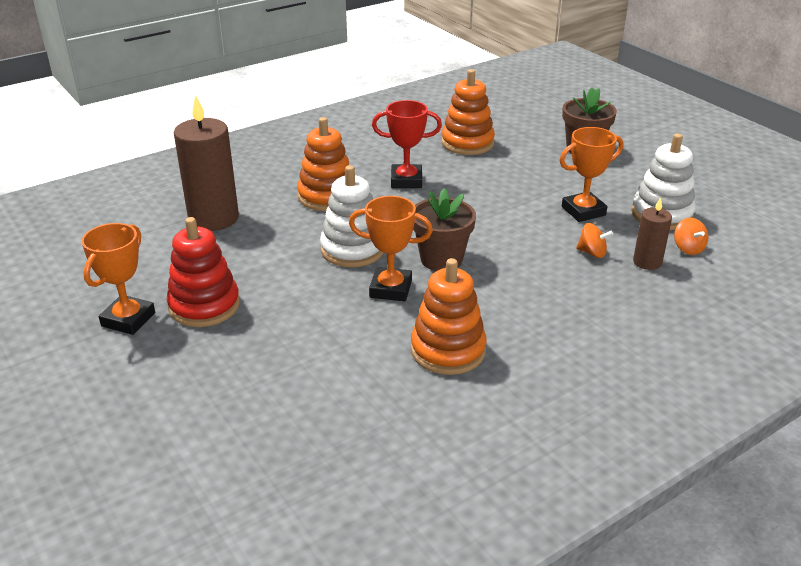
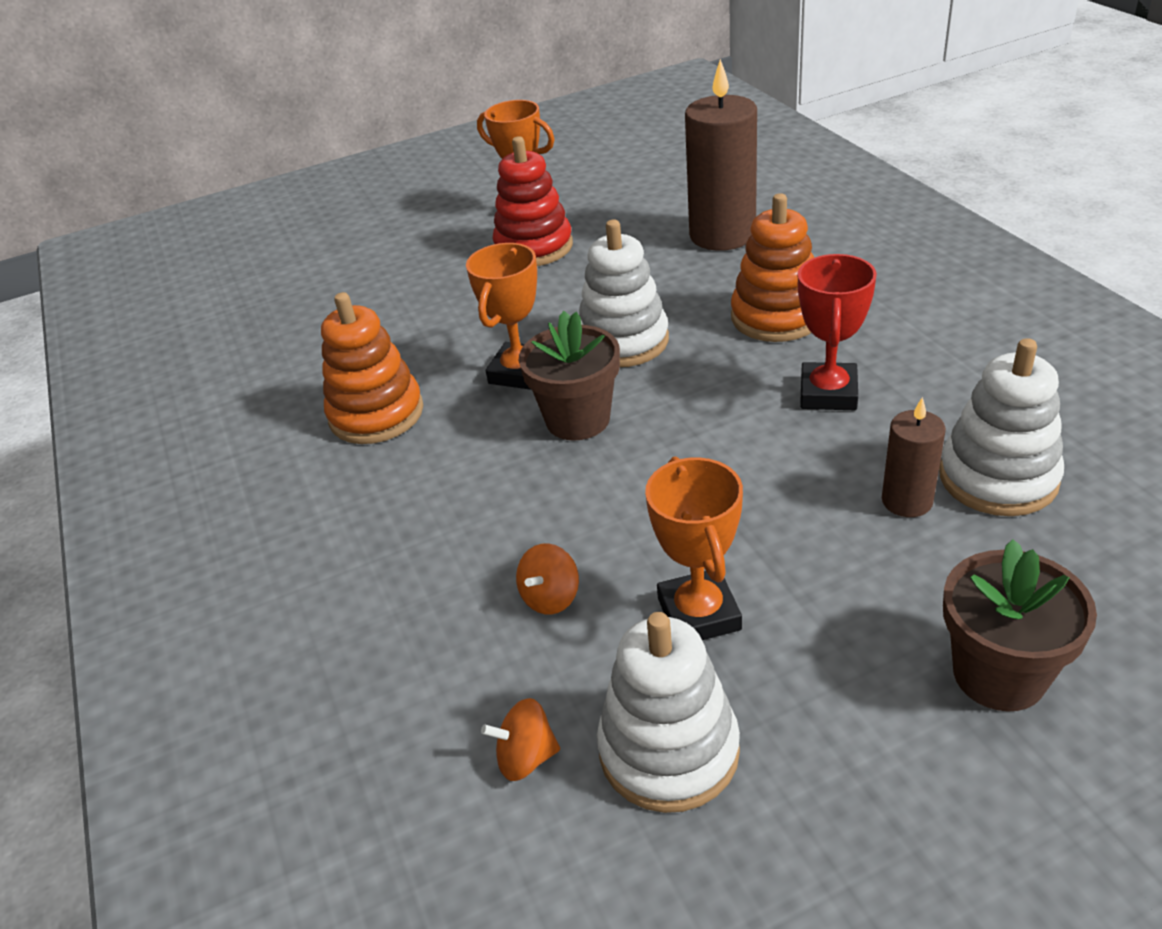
camera: 105 degrees right, 5 degrees up
(467, 143) = (998, 478): orange stacking toy -> white stacking toy
(647, 262) = (499, 672): brown candle -> brown candle (907, 501)

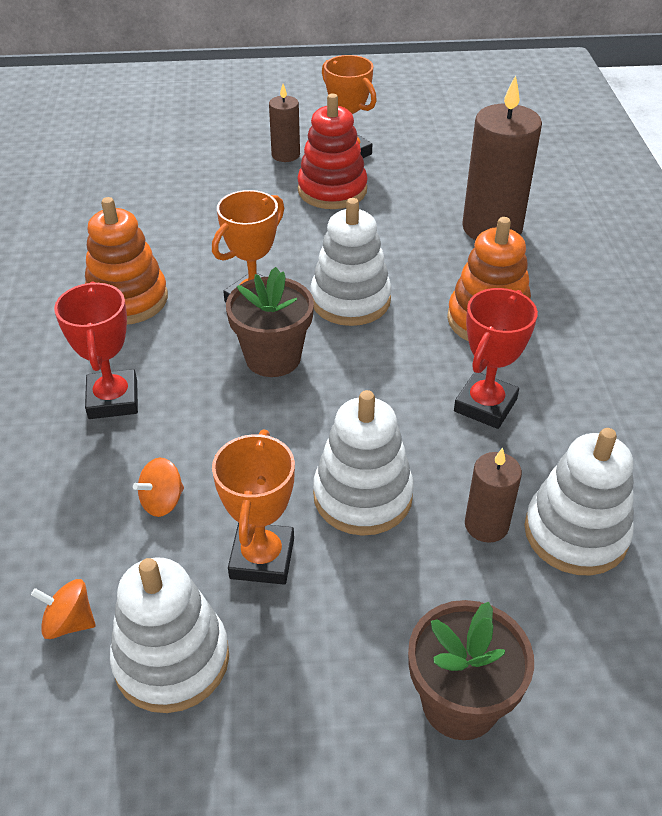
camera: 15 degrees right, 5 degrees up
(425, 516) = (113, 399): none -> red trophy
(461, 229) = (285, 155): none -> brown candle
(763, 517) = (362, 496): none -> white stacking toy

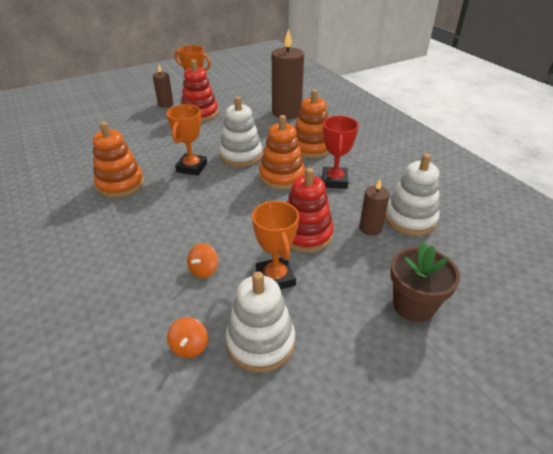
camera: 25 degrees left, 5 degrees down
(69, 622) = (189, 346): orange spinning top -> orange spinning top turned 75 degrees counterclockwise
(113, 399) = (143, 232): red trophy -> none
(273, 358) = (219, 189): brown flower pot -> none
(362, 496) = (305, 234): white stacking toy -> red stacking toy
(395, 366) = (282, 176): none -> orange stacking toy

